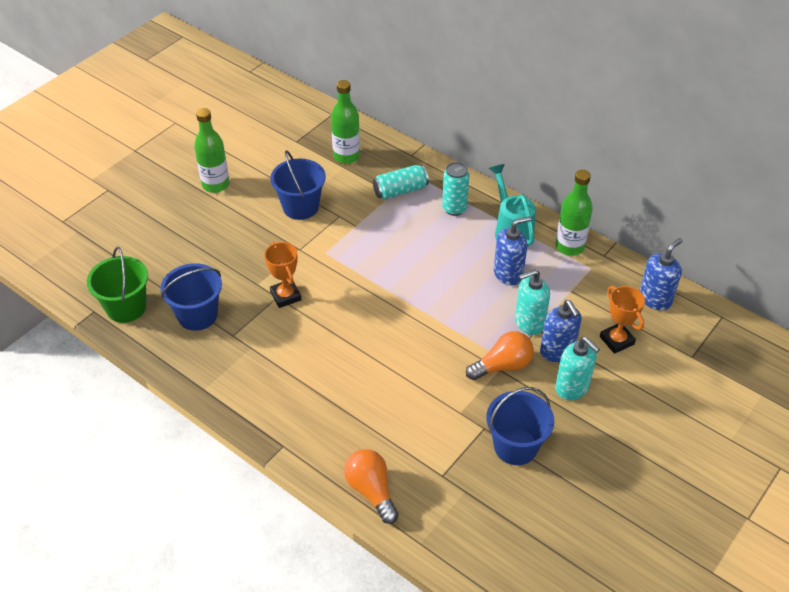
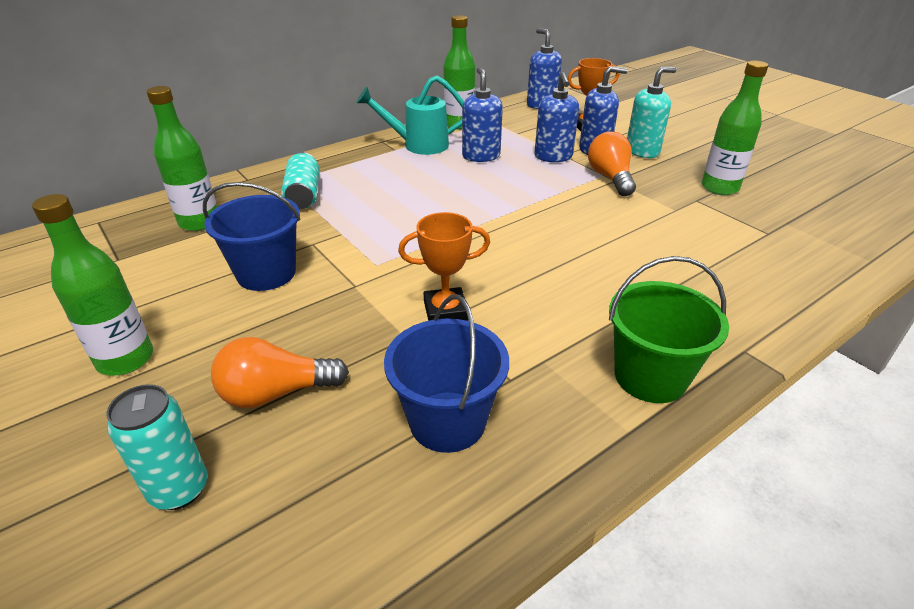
camera: 75 degrees left, 10 degrees down
(126, 307) = (378, 545): green bucket -> green bucket (650, 376)
(371, 490) = (805, 284): orange light bulb -> orange light bulb (276, 393)
(454, 209) = (363, 168): turquoise can -> turquoise can (179, 489)
(515, 446) = (719, 188): blue bucket -> green bottle
(529, 322) = (553, 157): turquoise soap dispenser -> blue soap dispenser

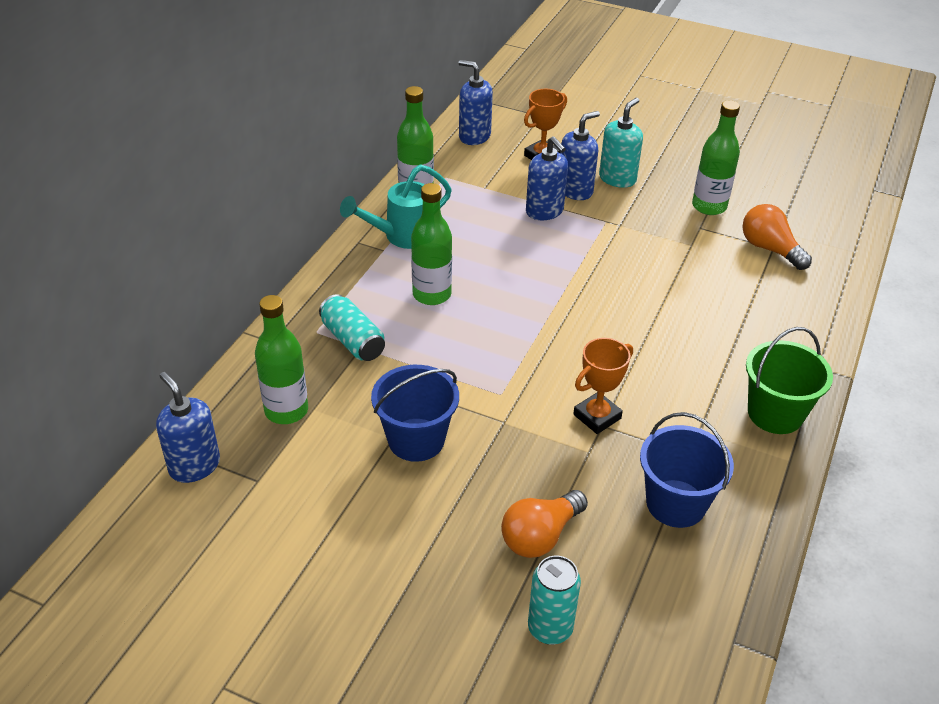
camera: 30 degrees left, 5 degrees up
(125, 359) = (392, 563): green bottle -> green bottle (432, 294)
(481, 156) = (477, 232): blue soap dispenser -> blue soap dispenser (194, 466)
(610, 178) = (614, 223): orange light bulb -> orange light bulb (769, 249)

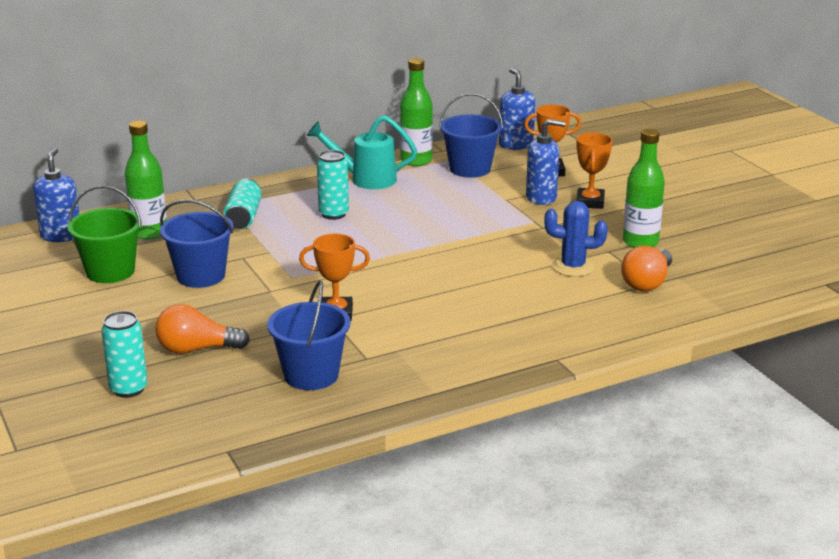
camera: 40 degrees right, 15 degrees down
(432, 294) = (333, 214): green bottle -> turquoise can
(475, 182) = (470, 169): none -> blue bucket
(544, 211) = (495, 201): blue soap dispenser -> none
(617, 178) = (590, 202): turquoise soap dispenser -> orange trophy
(699, 259) = (573, 267): none -> blue cactus
(769, 249) = (647, 283): orange light bulb -> orange light bulb turned 150 degrees counterclockwise
(775, 413) = (471, 366): green bucket -> green bucket (110, 271)

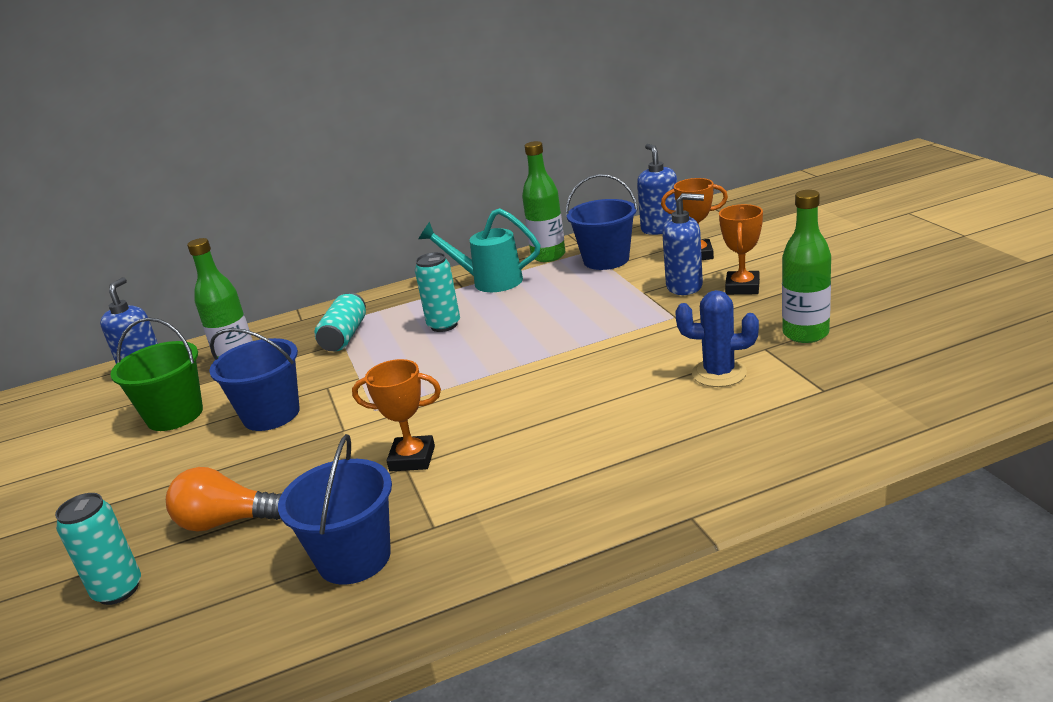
camera: 10 degrees right, 0 degrees up
(647, 283) = (816, 390): orange light bulb -> none

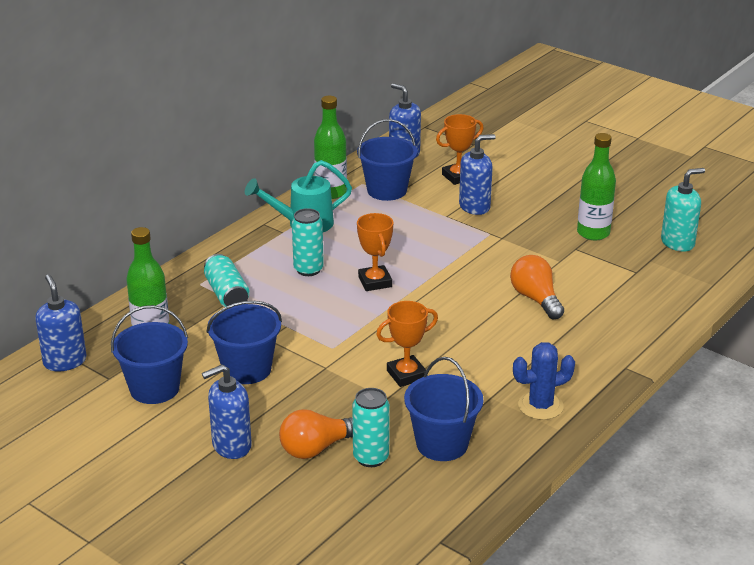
camera: 35 degrees left, 5 degrees up
(118, 590) = (294, 508): turquoise can -> turquoise can (371, 457)
(158, 494) = (231, 446): none -> blue soap dispenser
(175, 415) = (154, 388): green bucket -> blue bucket
(655, 399) = (535, 299): none -> orange light bulb
(719, 373) = (561, 272): blue cactus -> blue cactus (540, 406)
(742, 287) = (519, 202): orange trophy -> orange trophy (375, 282)
(918, 362) = (677, 243): none -> turquoise soap dispenser

